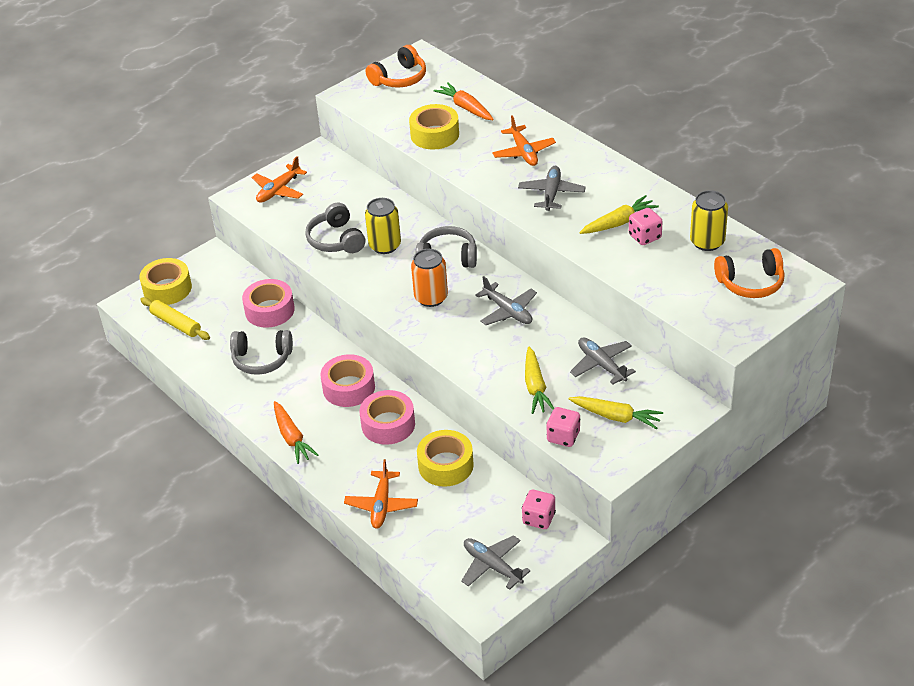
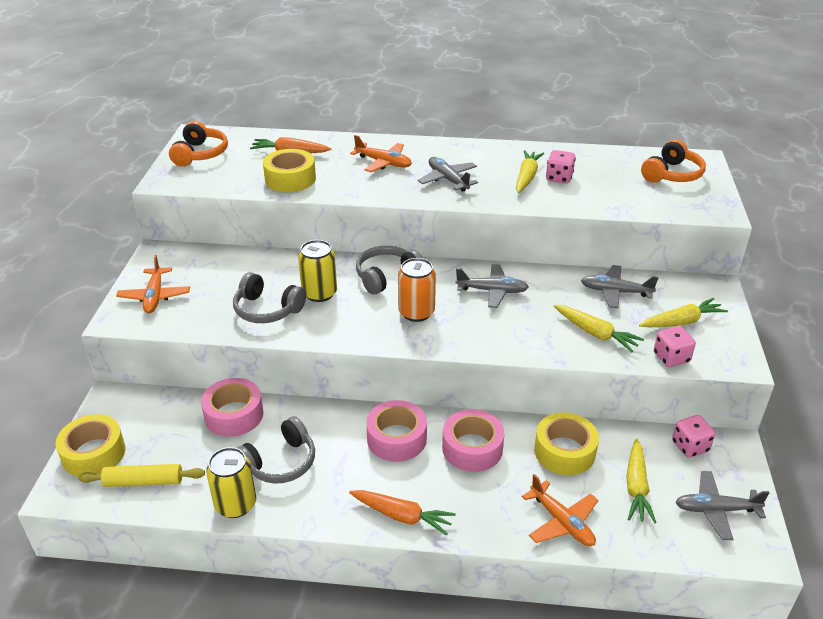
camera: 45 degrees left, 5 degrees down
(460, 518) = (636, 487): none -> yellow carrot
(707, 242) = (603, 163): yellow can -> yellow can (235, 504)

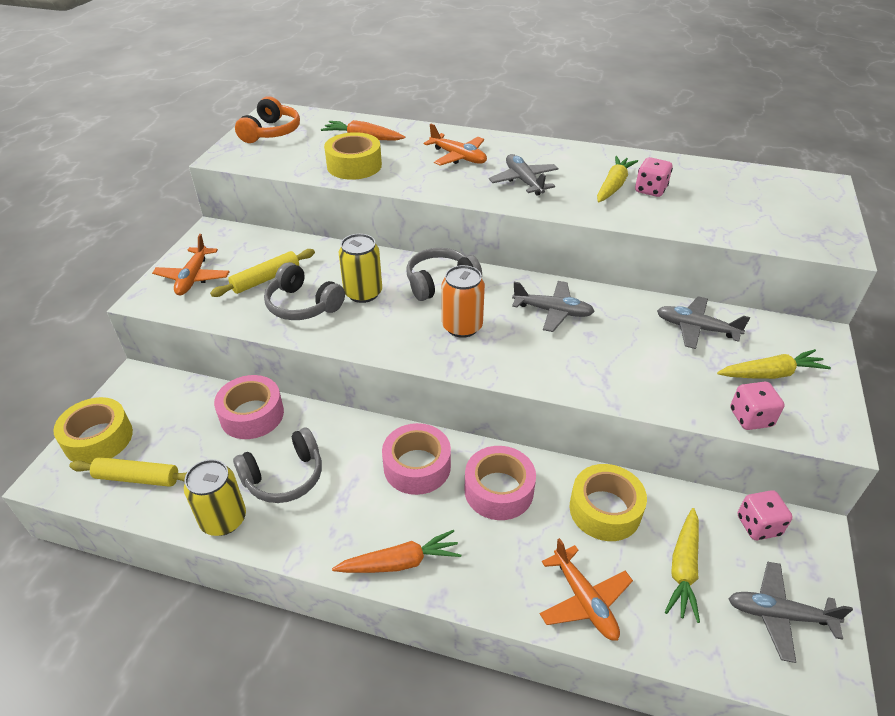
camera: 10 degrees right, 5 degrees up
(225, 290) = (266, 279): none -> yellow rolling pin
(402, 516) = (400, 562): orange carrot -> orange carrot turned 45 degrees counterclockwise
(595, 333) = (663, 376): yellow carrot -> none
(672, 174) = (785, 198): orange headphones -> none

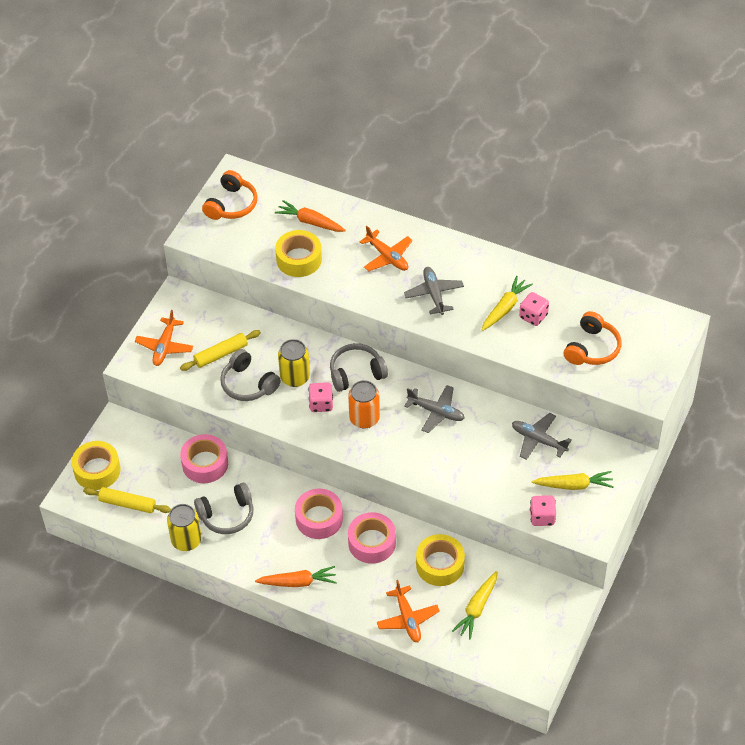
camera: 10 degrees right, 10 degrees up
(738, 211) = (592, 348): none -> orange headphones
(758, 525) = (538, 588): pink dice -> pink dice (321, 404)
(779, 615) = (524, 642): grey plane -> none

